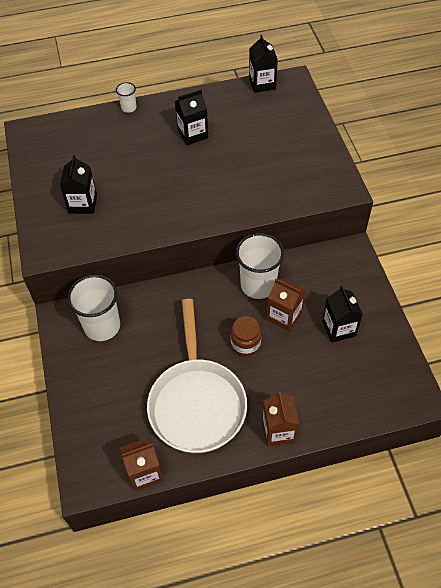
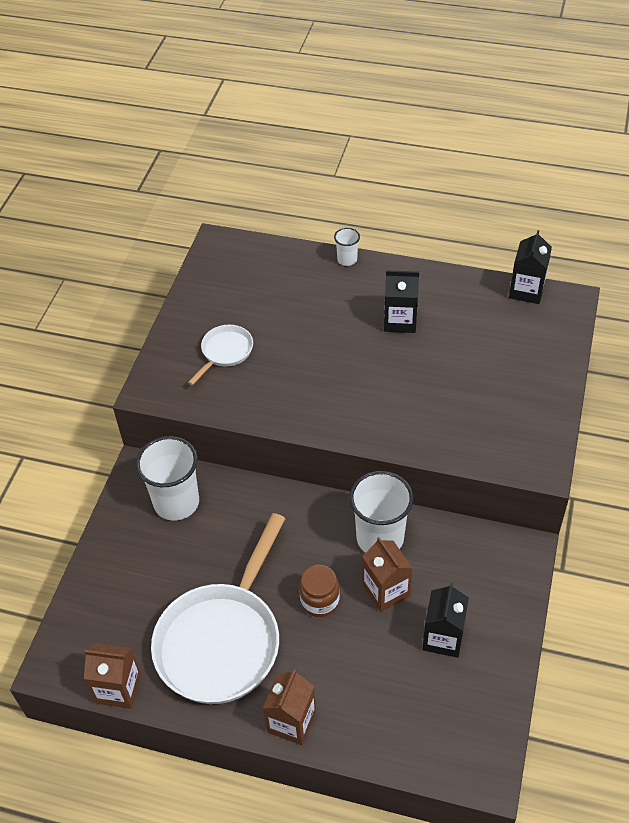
camera: 30 degrees right, 5 degrees down
(83, 204) = (225, 352): black carton -> white pan

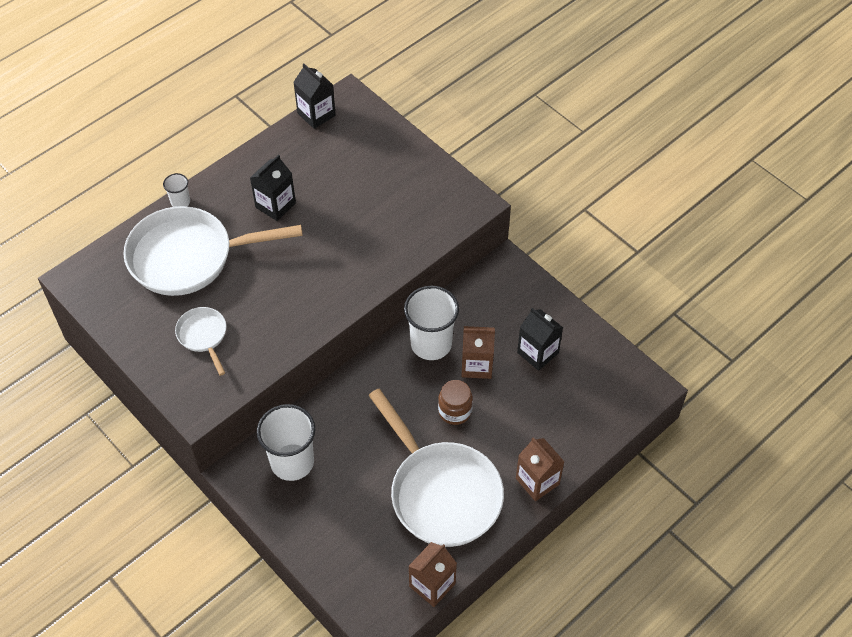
camera: 60 degrees left, 5 degrees up
(296, 297) = (189, 257): none -> white pan

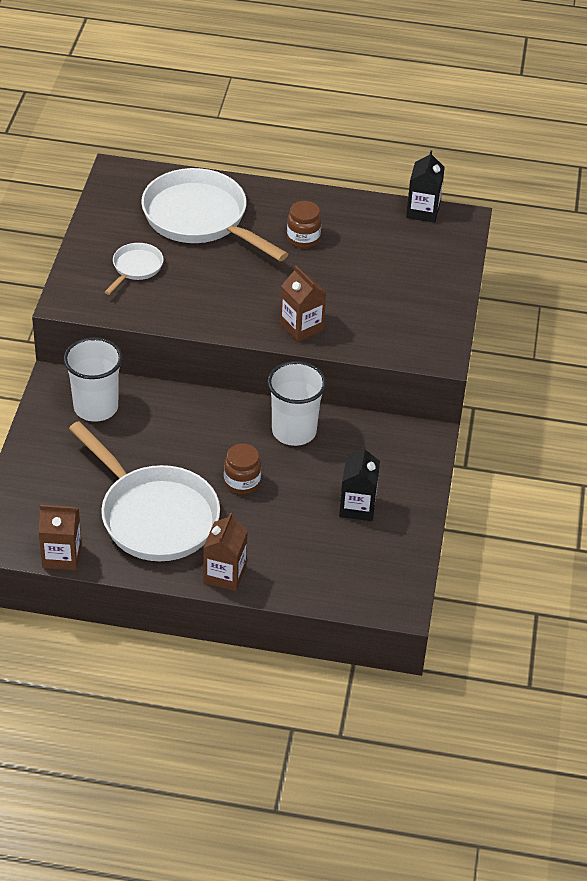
camera: 50 degrees right, 10 degrees down
(180, 202) = (247, 185): white cup -> none
(275, 205) = (303, 238): black carton -> brown jar
(441, 492) = (154, 515): white pan -> white pan turned 60 degrees counterclockwise
(476, 365) = (302, 472): brown carton -> brown carton (301, 327)

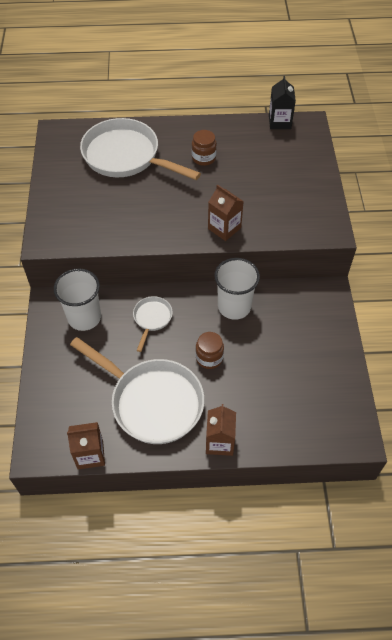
camera: 10 degrees left, 10 degrees up
(136, 268) = (89, 204): white pan -> white pan (152, 319)
(357, 507) = (299, 360): black carton -> none

